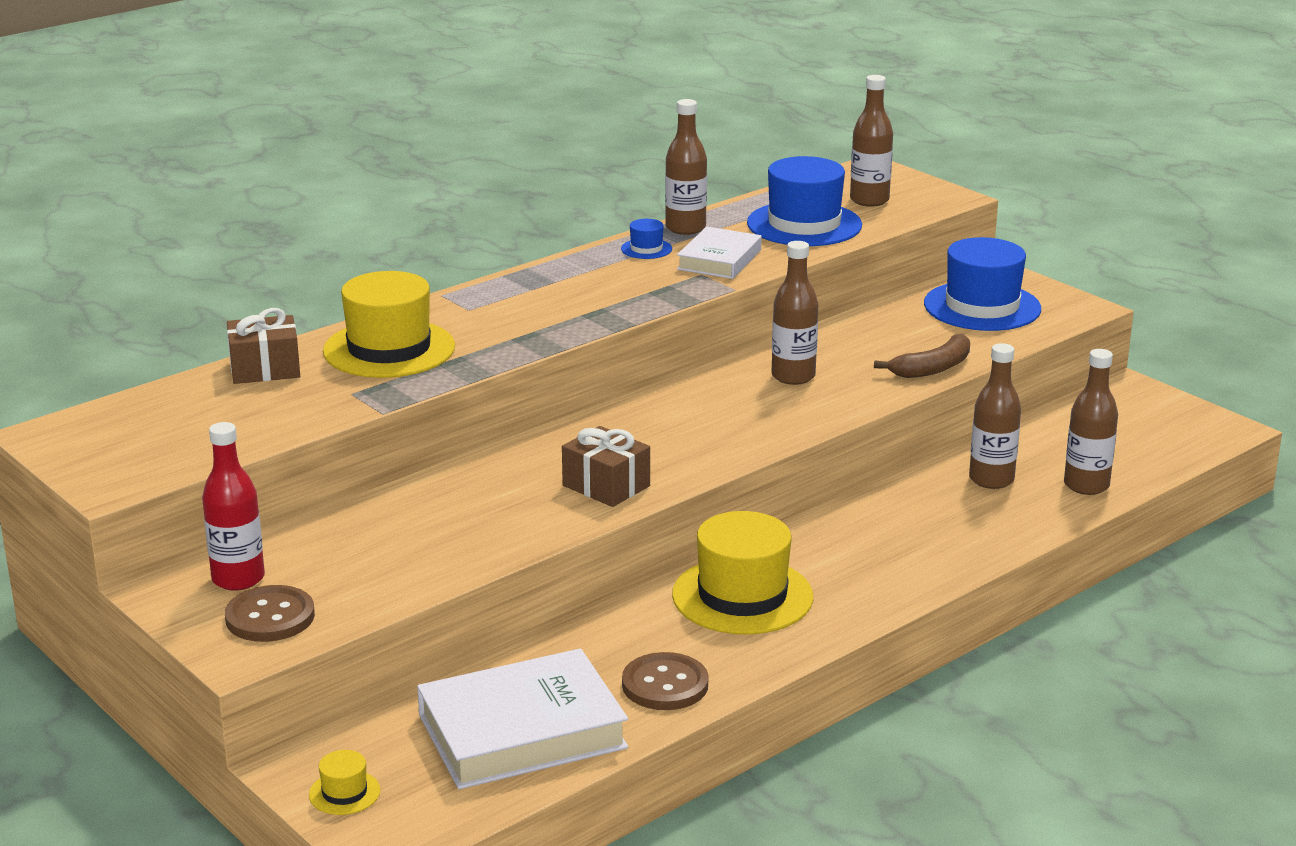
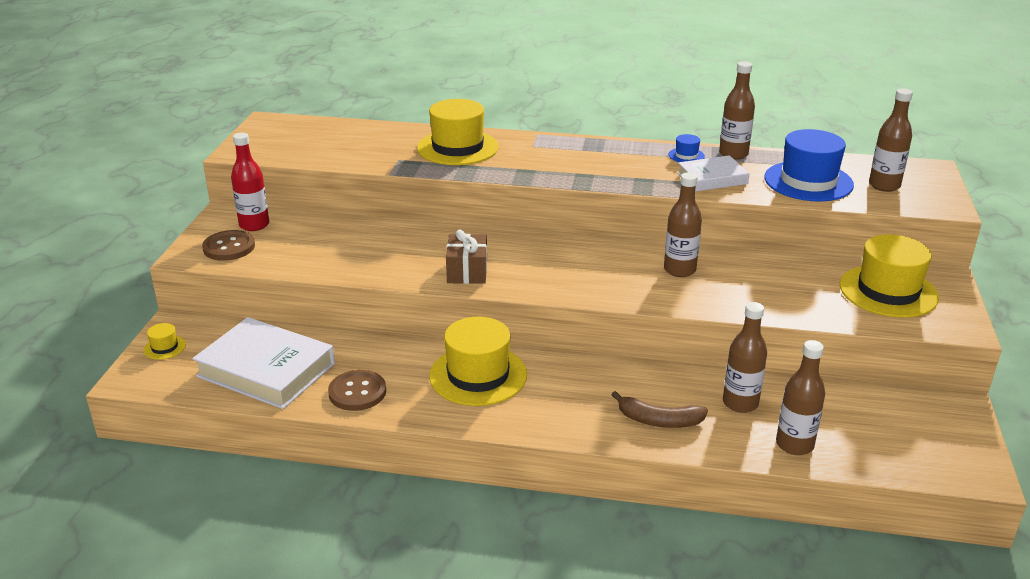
camera: 50 degrees right, 5 degrees up
(265, 369) = (393, 132): brown gift -> none
(933, 368) = (772, 309): brown banana -> brown banana (659, 420)
(982, 306) = (888, 291): blue hat -> yellow hat

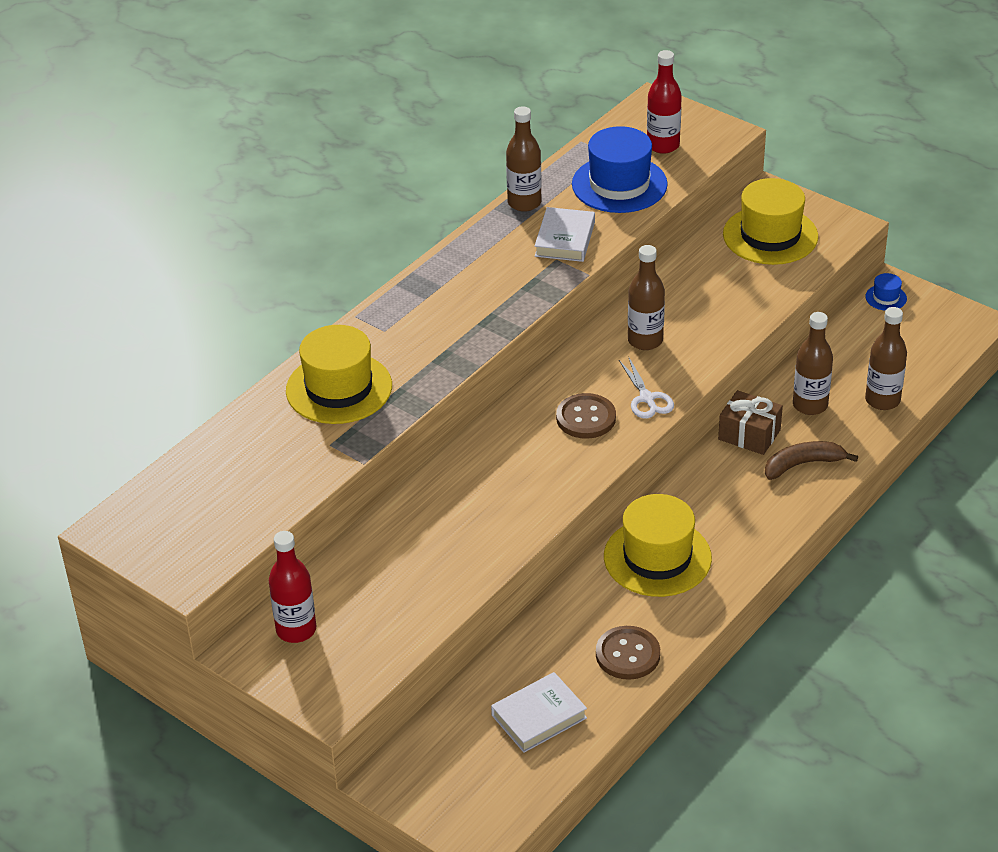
camera: 60 degrees left, 10 degrees up
(164, 347) = (432, 796): yellow hat -> none
(229, 247) = (337, 664): brown button -> brown button (586, 418)
(266, 370) = (539, 716): white book -> white book, size x0.59
(467, 271) = (539, 486): brown gift -> brown gift (749, 434)
(611, 289) = (647, 398): none -> white scissors
(659, 420) = (802, 464): brown banana -> brown banana turned 150 degrees counterclockwise
(686, 155) = (501, 234): blue hat -> blue hat (886, 297)
(884, 185) = (663, 145): brown bottle -> red bottle

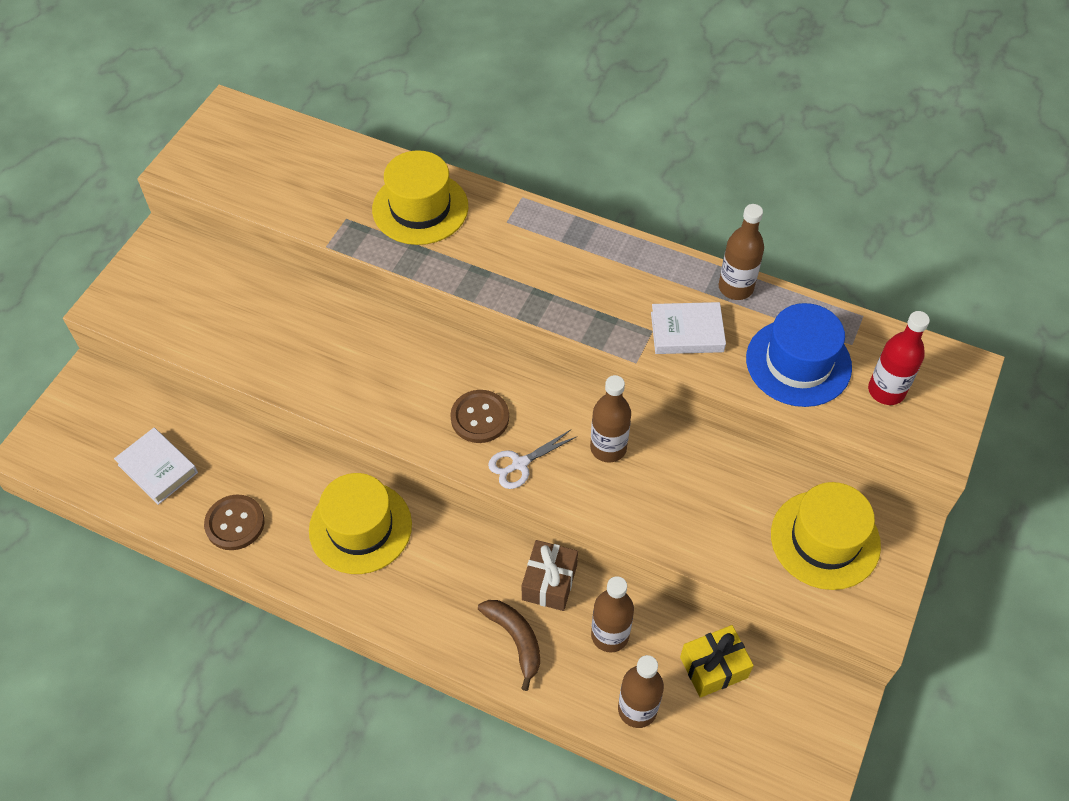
camera: 75 degrees right, 15 degrees up
(296, 630) = (185, 266): red bottle -> none
(851, 350) = (713, 667): none -> yellow gift
(886, 297) = (818, 695): blue hat -> none

